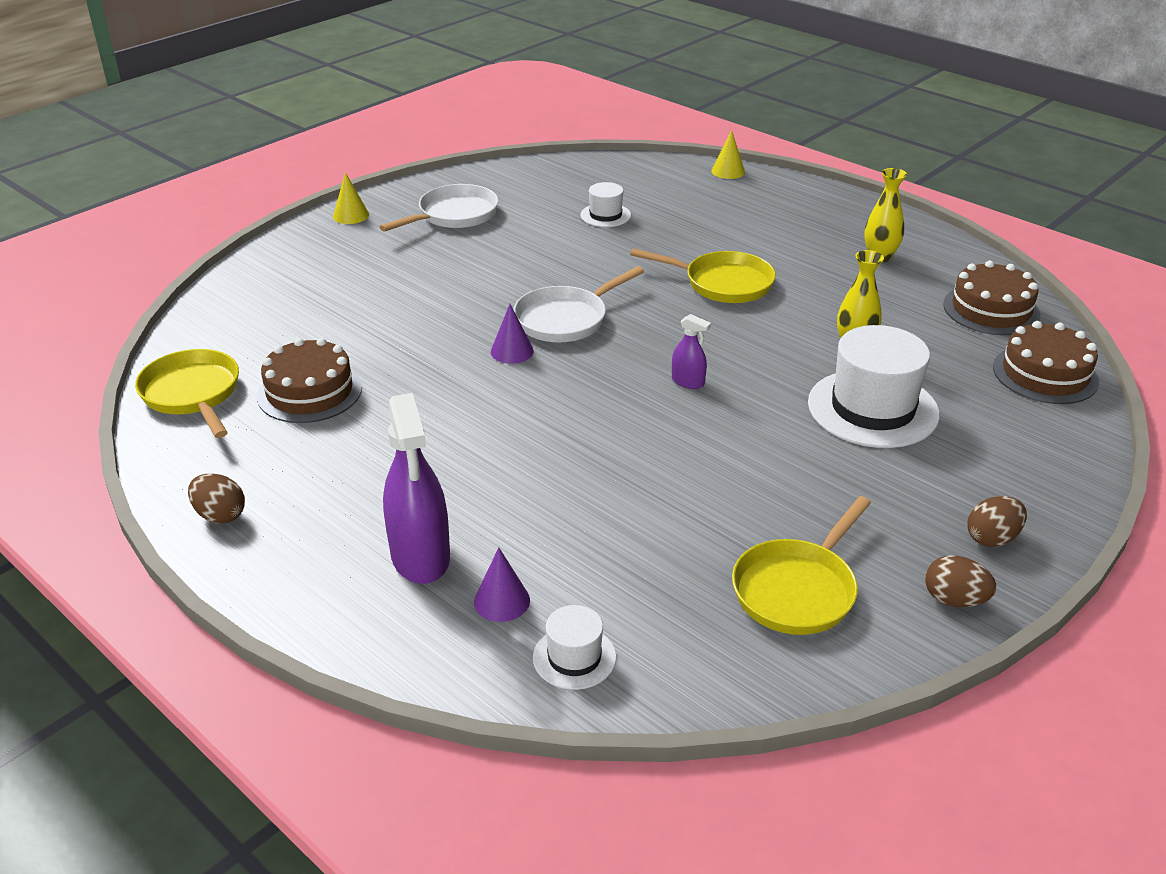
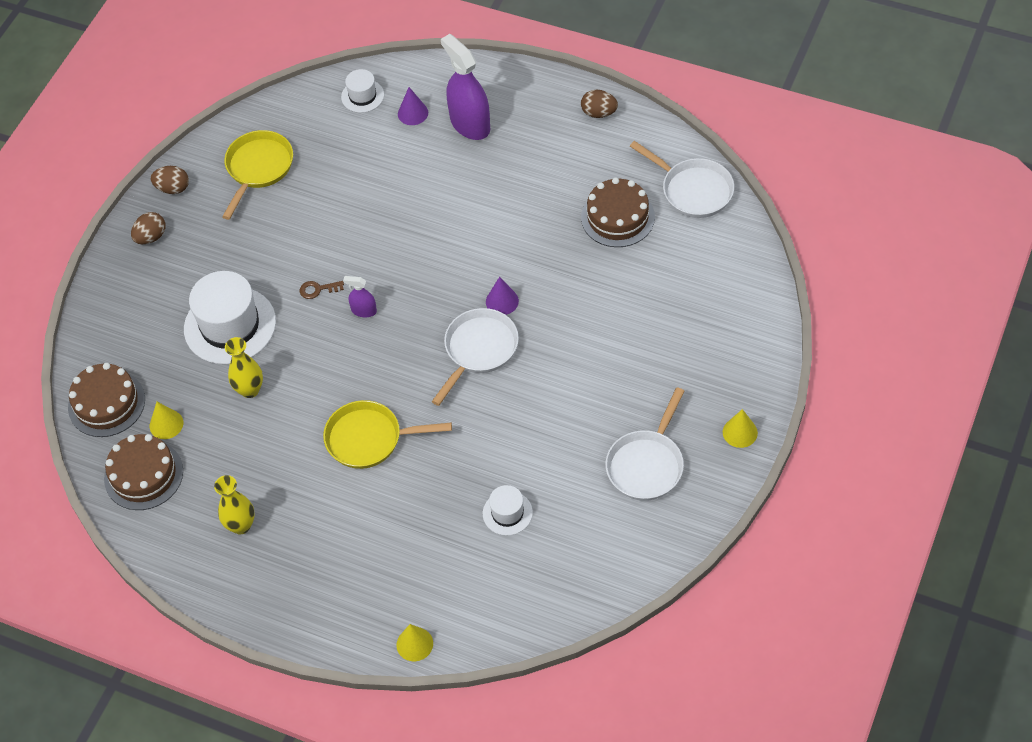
camera: 165 degrees right, 20 degrees up
(193, 394) = (693, 190): yellow pan -> white pan
(742, 416) = (318, 289): none -> brown key
(964, 341) = (166, 424): none -> yellow cone

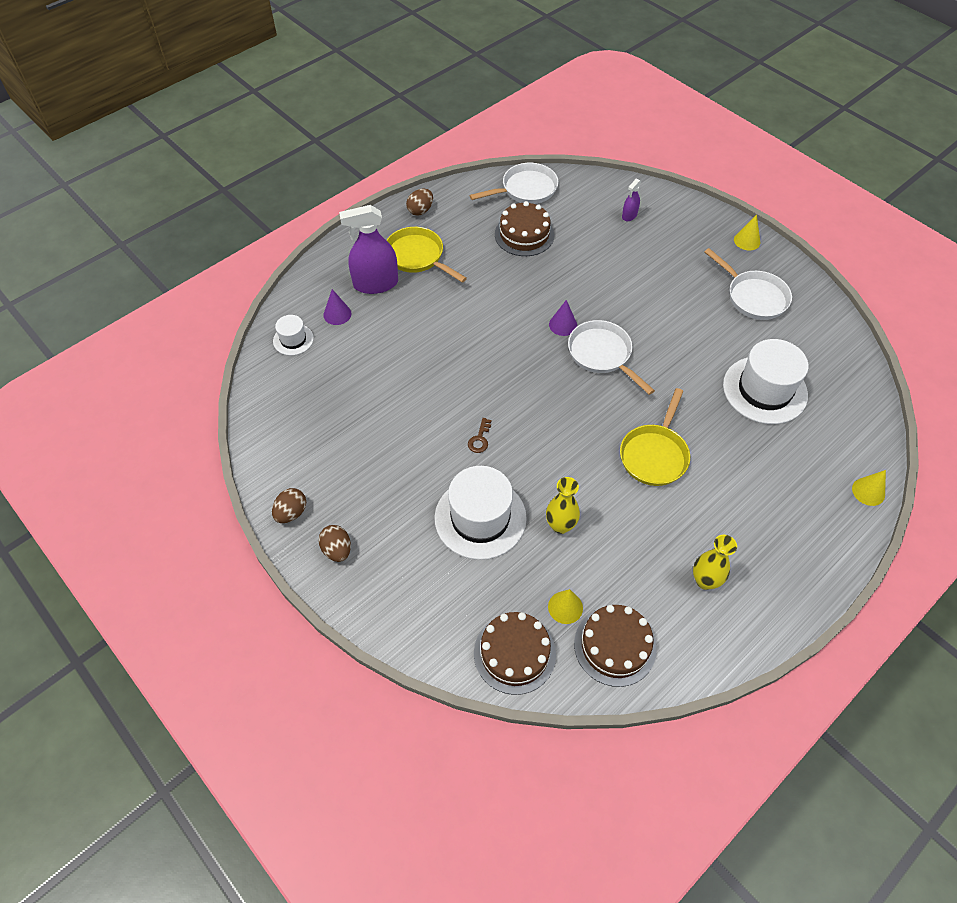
camera: 70 degrees left, 0 degrees up
(258, 168) = (317, 438): yellow pan -> yellow pan (417, 256)
(364, 311) = (521, 414): purple spray bottle -> purple spray bottle (629, 215)
(507, 513) = (764, 390): white hat -> white hat, size x1.98

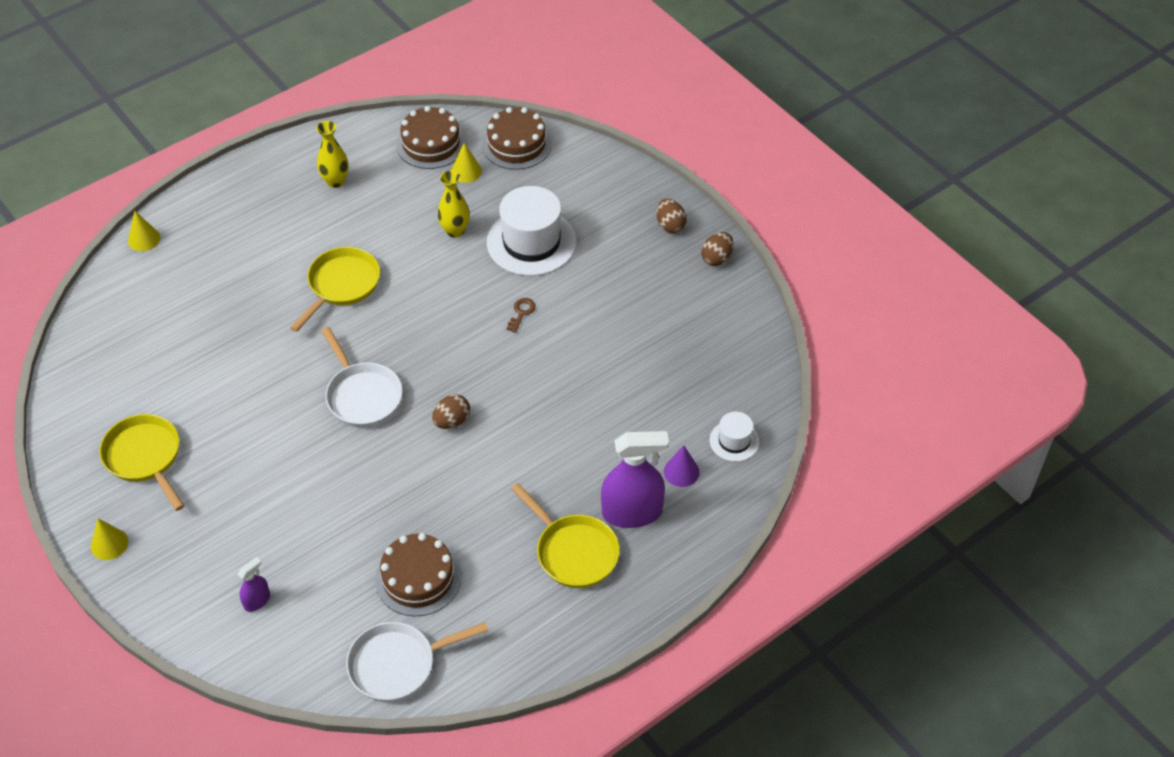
camera: 175 degrees left, 5 degrees down
(420, 210) = (564, 634): brown egg -> brown egg (452, 421)
(563, 325) = (399, 436): purple cone -> none
(753, 297) = (145, 457): white pan -> yellow pan
(764, 390) = (193, 342): white hat -> none

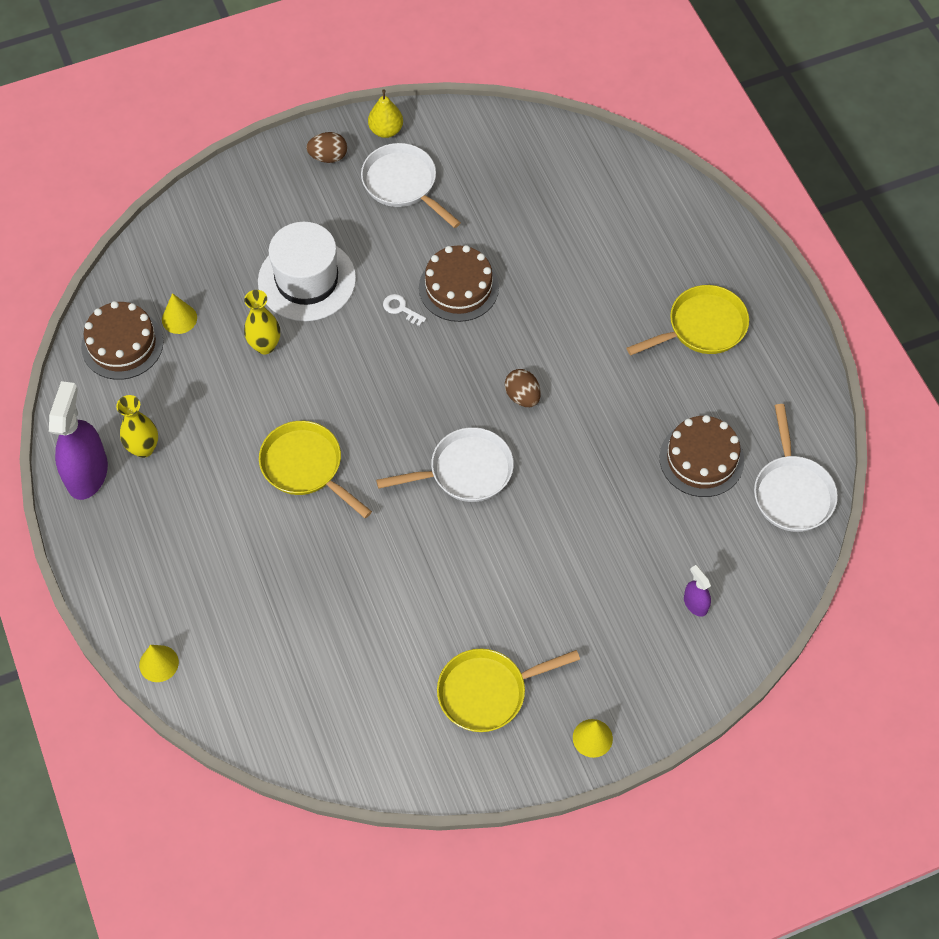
camera: 75 degrees left, 10 degrees up
(516, 144) = (157, 263): brown cake -> brown cake (458, 287)
(521, 313) = (401, 309): brown key -> white key
(632, 512) = (670, 272): purple spray bottle -> purple spray bottle (87, 473)
(660, 284) = (403, 184): none -> white pan
(681, 472) = (635, 223): purple cone -> none
(716, 258) = (386, 130): brown egg -> yellow pear
(734, 441) = (611, 174): white hat -> none

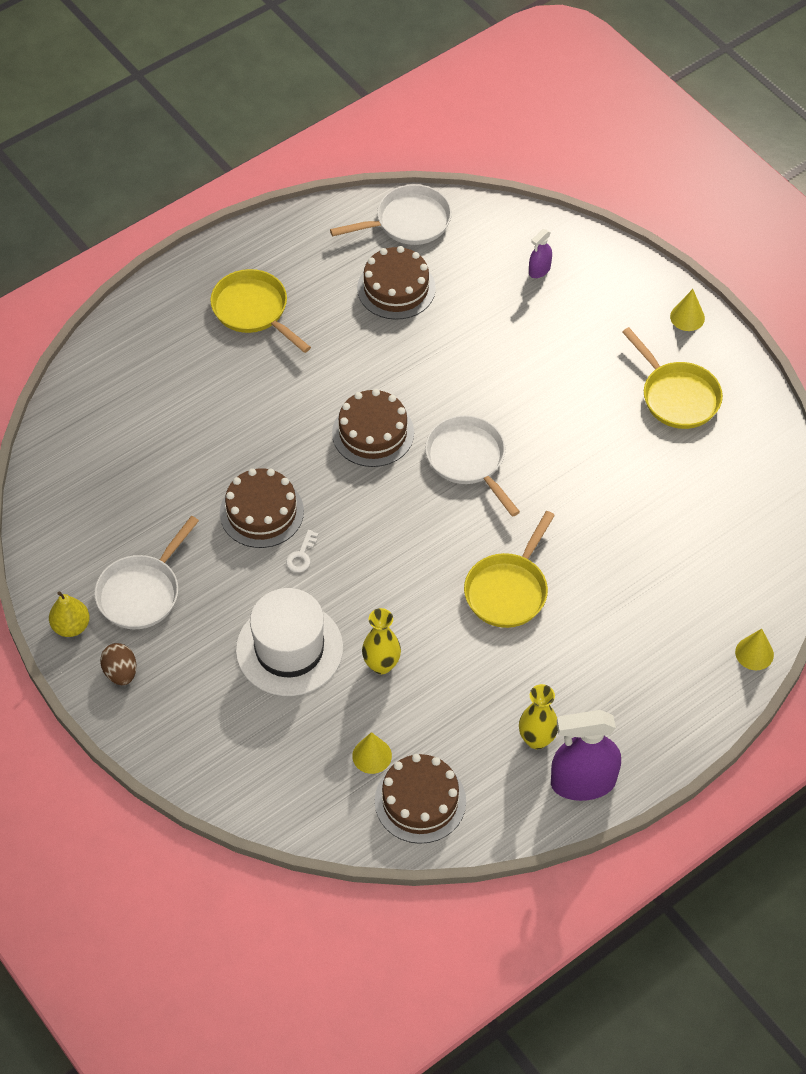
camera: 105 degrees left, 5 degrees down
(522, 396) = (373, 433): brown egg -> brown cake

